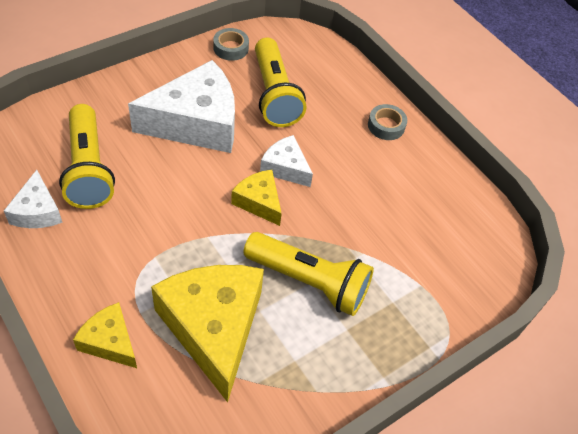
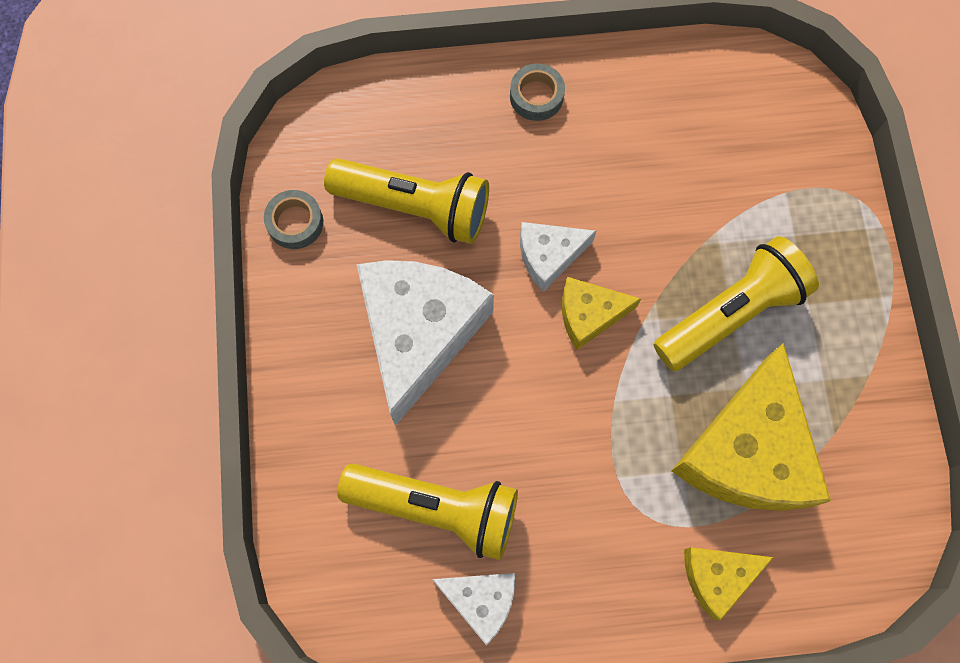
camera: 55 degrees left, 20 degrees up
(213, 328) = (747, 450): yellow cheese -> yellow cheese turned 90 degrees counterclockwise

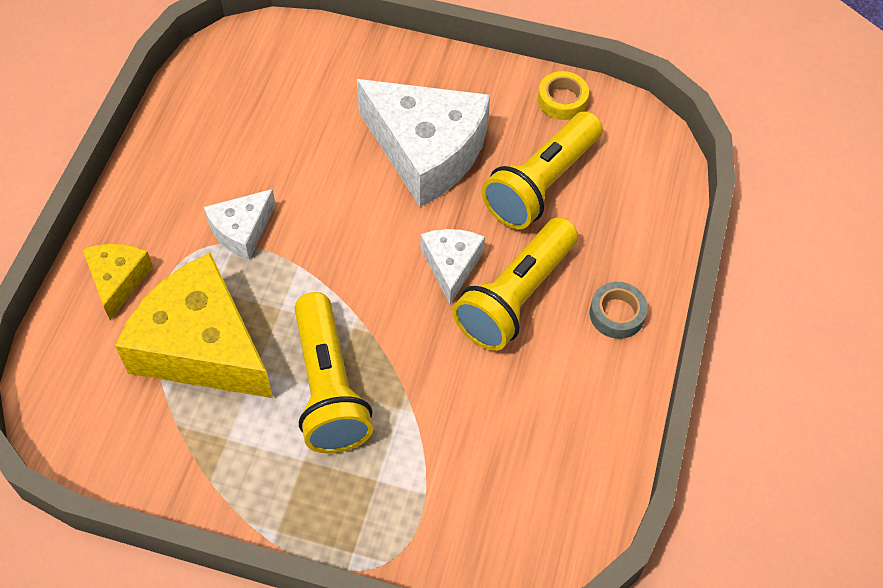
camera: 110 degrees right, 15 degrees down
(295, 223) = (562, 100): grey tape -> yellow tape
(437, 508) = (281, 118): yellow flashlight -> yellow flashlight (516, 297)
(481, 600) = (198, 122): white cheese -> white cheese (242, 230)
(589, 315) = (383, 275): yellow cheese -> none

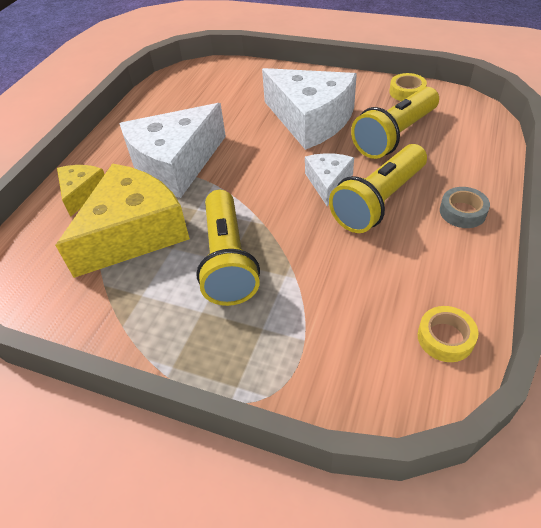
camera: 10 degrees right, 10 degrees down
(201, 347) = (133, 233): yellow cheese -> yellow cheese turned 90 degrees clockwise
(242, 230) = (175, 164): white cheese -> white cheese, size x1.98
(580, 488) = (445, 338): none -> yellow tape

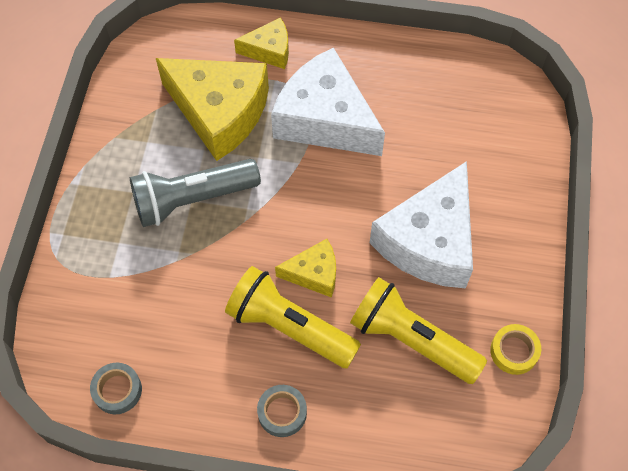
camera: 75 degrees right, 15 degrees up
(228, 260) = (192, 199): yellow flashlight -> grey flashlight
(328, 182) = (314, 273): white cheese -> yellow cheese
(445, 338) = (117, 390): yellow tape -> grey tape

